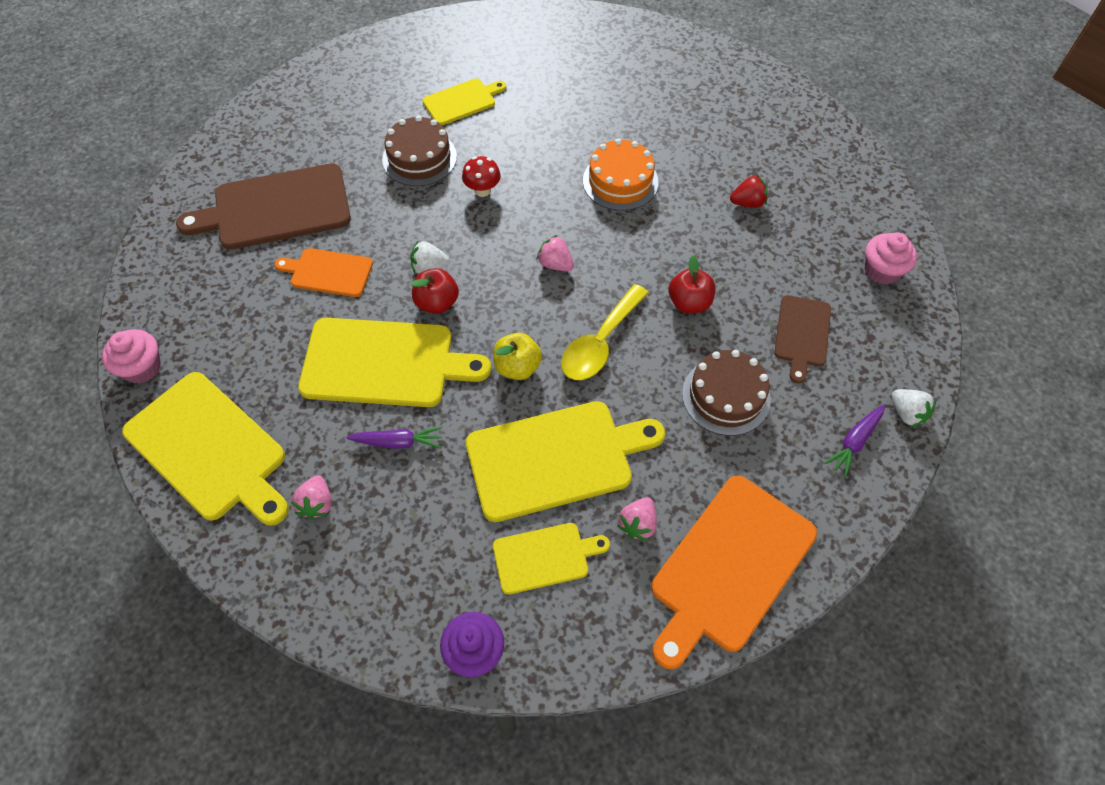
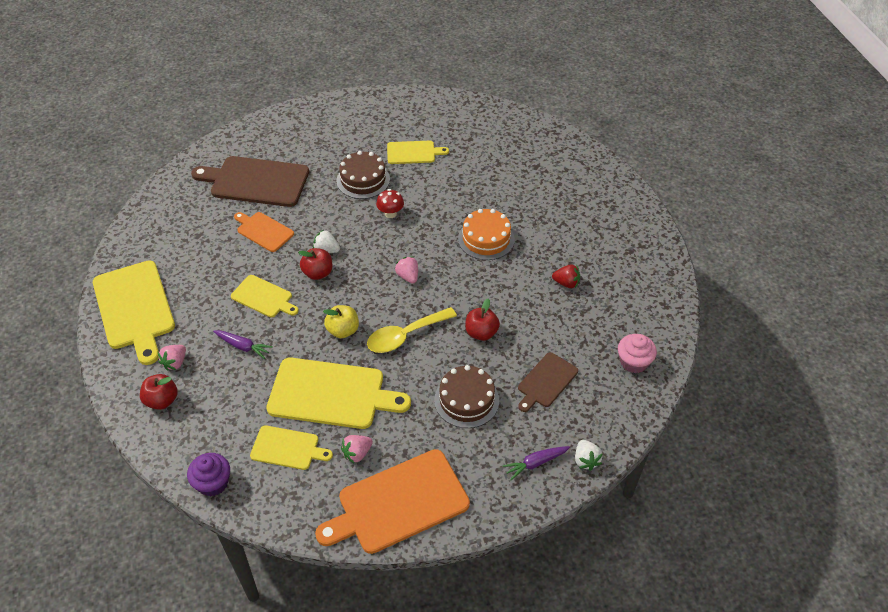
camera: 25 degrees right, 10 degrees down
(142, 367) = (125, 248): pink cupcake -> none
(331, 566) = (162, 400): none -> red apple
(384, 363) = (263, 297): yellow cutting board -> yellow cutting board, size x0.55

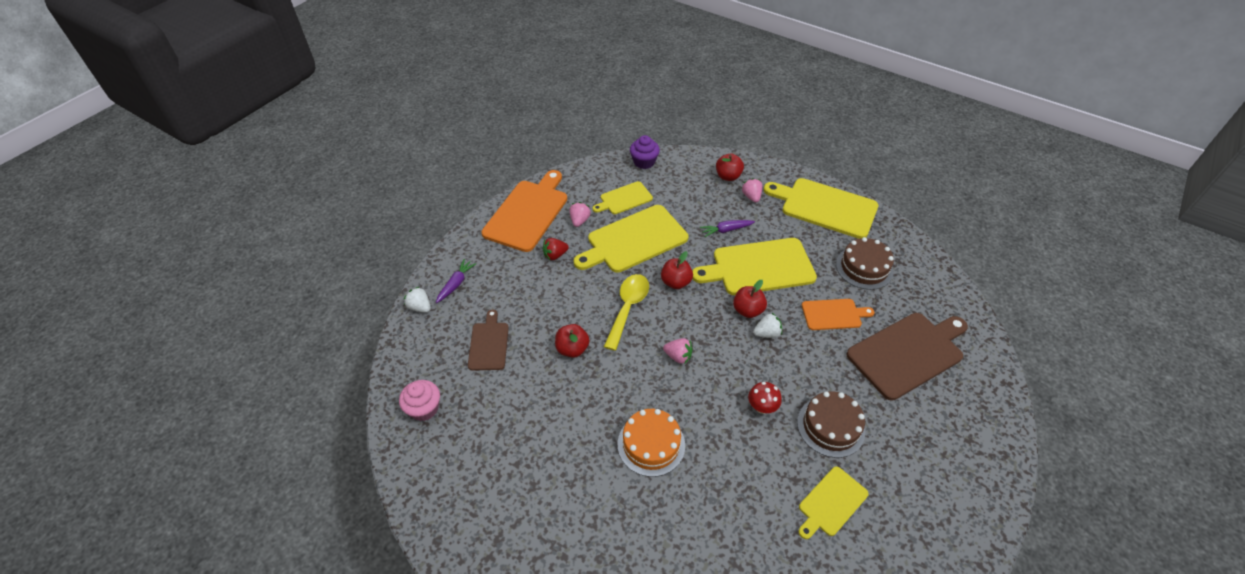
camera: 140 degrees right, 0 degrees up
(263, 297) = (759, 267): yellow cutting board -> yellow cutting board, size x1.82
(343, 330) = (676, 282): yellow apple -> red apple
(466, 400) = (538, 293): brown cake -> brown cake (864, 267)
(566, 283) = (536, 448): red strawberry -> red strawberry (555, 255)

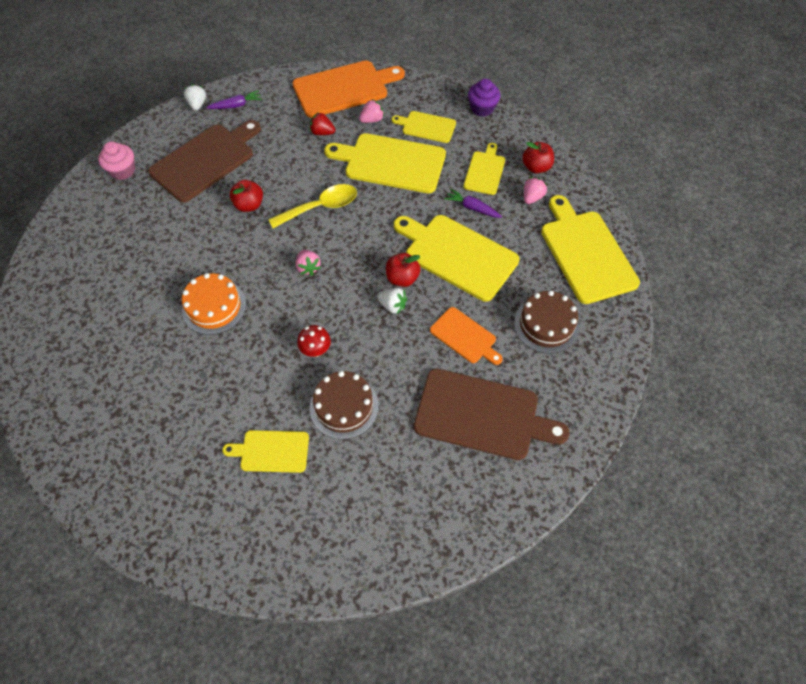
camera: 45 degrees right, 10 degrees up
(489, 344) = (205, 160): brown cutting board -> brown cutting board, size x1.82
(676, 282) = (378, 216): red apple -> none
(701, 201) = (485, 171): none -> yellow cutting board

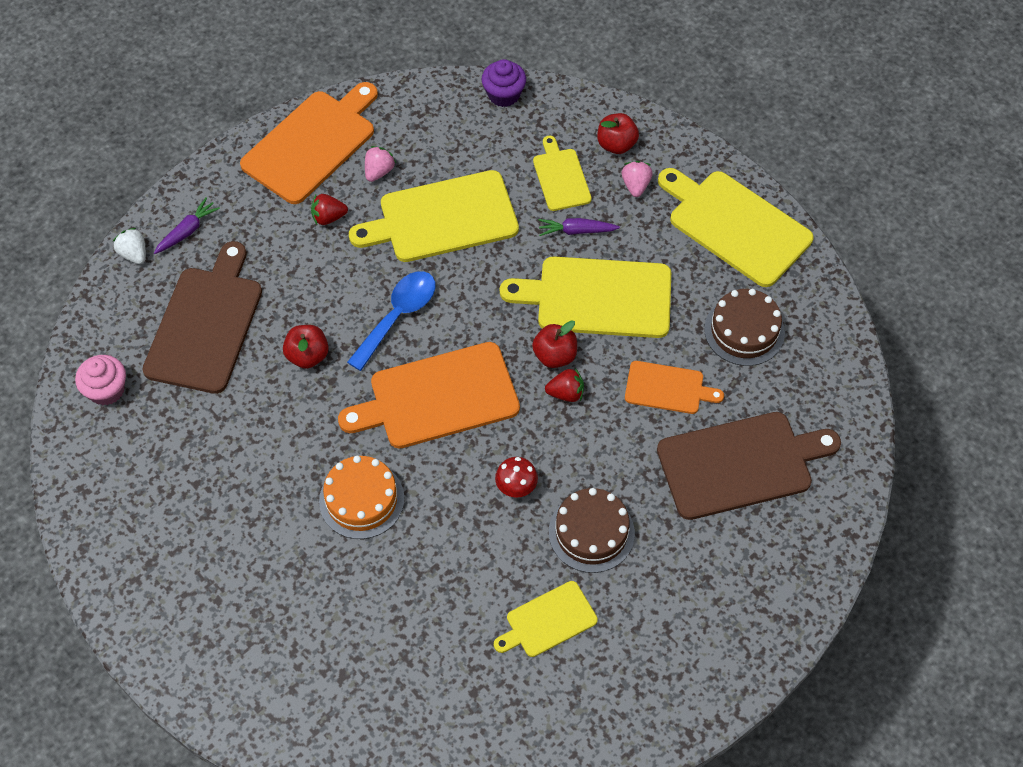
camera: 30 degrees left, 0 degrees up
(308, 268) = (437, 397): pink strawberry -> orange cutting board
(320, 207) = (398, 316): yellow spoon -> blue spoon
(392, 306) = (566, 393): white strawberry -> red strawberry
(426, 126) = (453, 150): yellow cutting board -> none

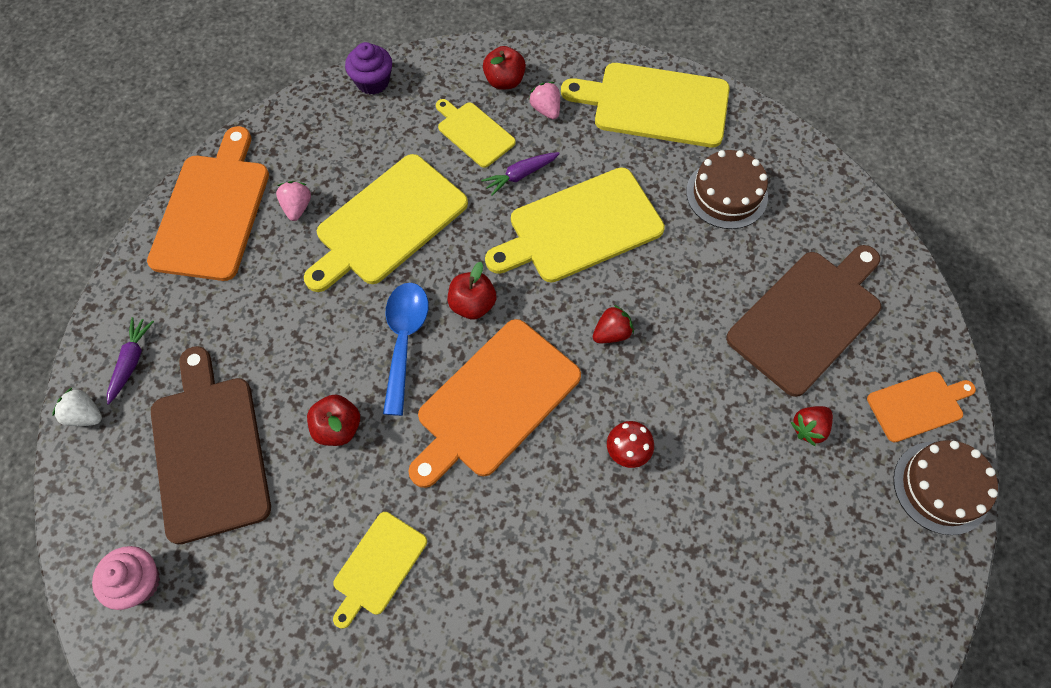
camera: 30 degrees left, 5 degrees up
(328, 217) = (274, 276): red strawberry -> red strawberry (809, 428)
(361, 499) = (486, 550): orange cake -> none
(548, 621) = (746, 572): yellow cutting board -> yellow cutting board (378, 566)
(555, 356) = (578, 302): red apple -> red apple (472, 305)
(591, 532) = (725, 457): brown cake -> brown cake (941, 487)
(668, 388) = (698, 280): orange cutting board -> orange cutting board (918, 405)

